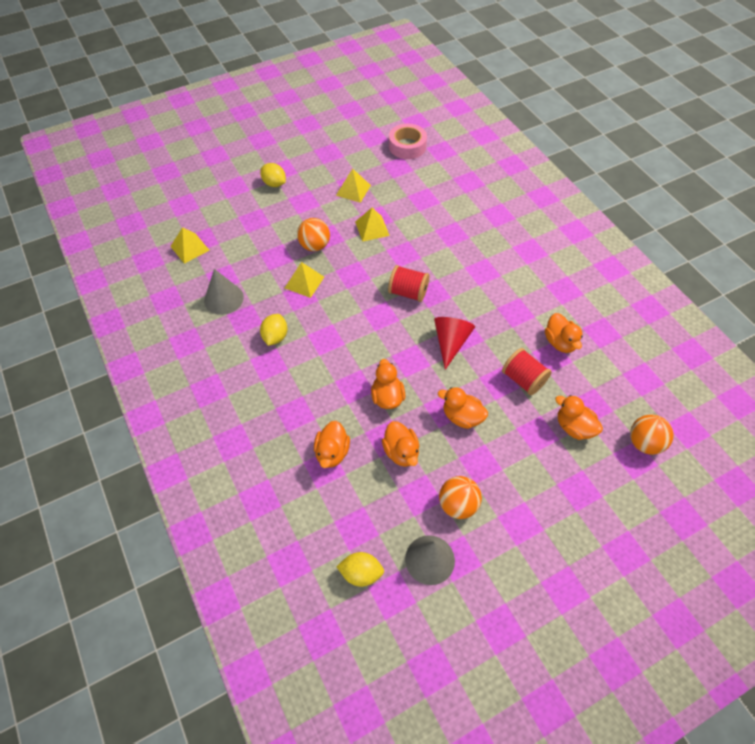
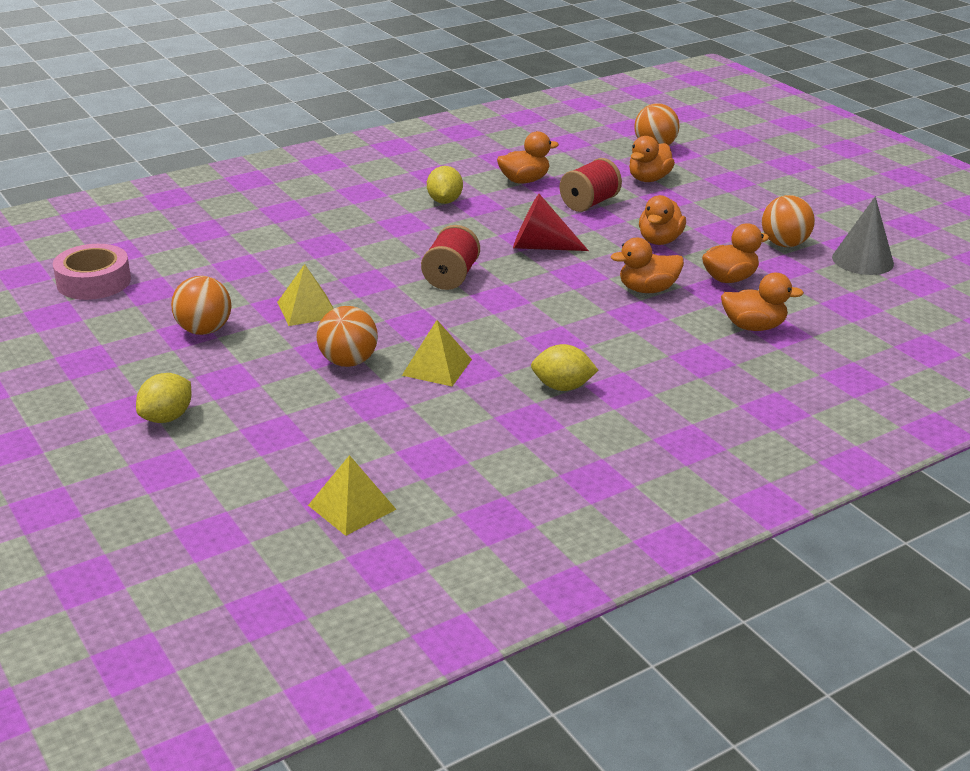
camera: 95 degrees left, 25 degrees down
(224, 299) = (485, 448): grey cone -> none
(353, 190) = (204, 330): yellow pyramid -> orange ball
(361, 573) = (907, 301): yellow lemon -> yellow lemon (444, 201)

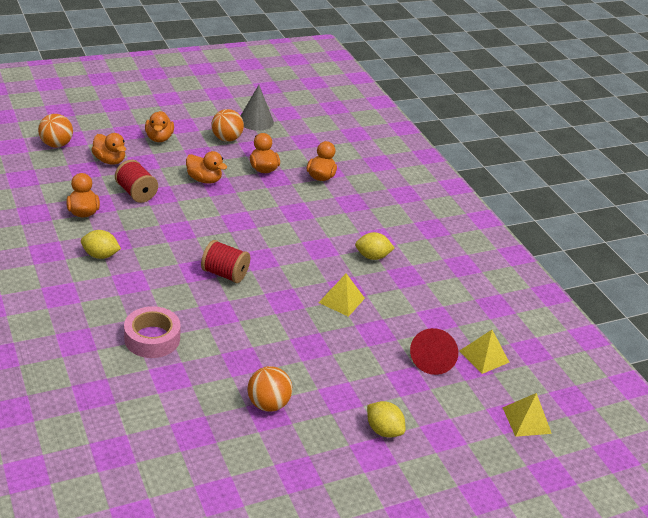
camera: 85 degrees left, 5 degrees up
(94, 282) = (166, 468): pink tape -> pink tape (152, 338)
(307, 309) = (251, 347): yellow pyramid -> yellow pyramid (526, 420)
(348, 362) = (327, 337): orange ball -> none
(540, 246) = (194, 227): red cone -> red cone (432, 359)
(562, 387) = (372, 256): yellow lemon -> yellow lemon turned 75 degrees clockwise
(647, 289) = (267, 200): orange duck -> orange duck (159, 138)

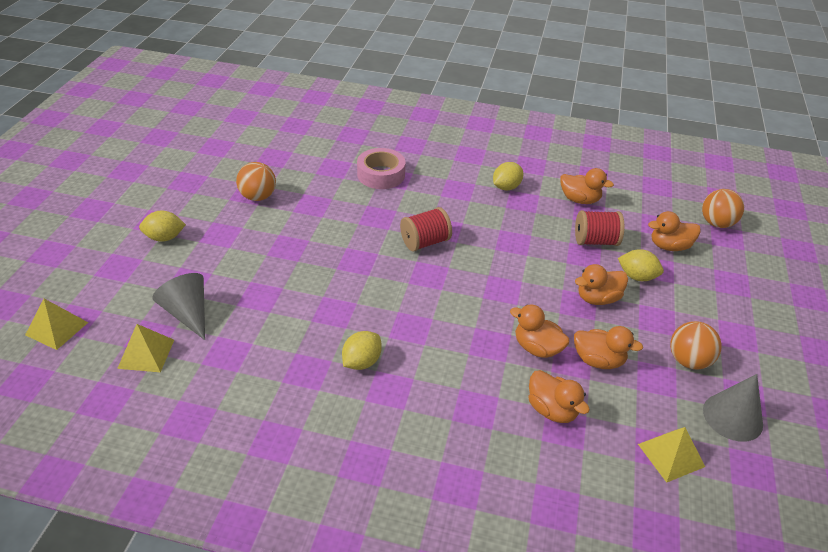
camera: 130 degrees right, 5 degrees up
(159, 138) = (708, 300): orange duck -> orange duck (537, 348)
(162, 168) = (637, 276): none -> yellow lemon
(341, 300) = (321, 297): yellow pyramid -> yellow pyramid (671, 455)
(432, 359) = (188, 313): red cone -> grey cone

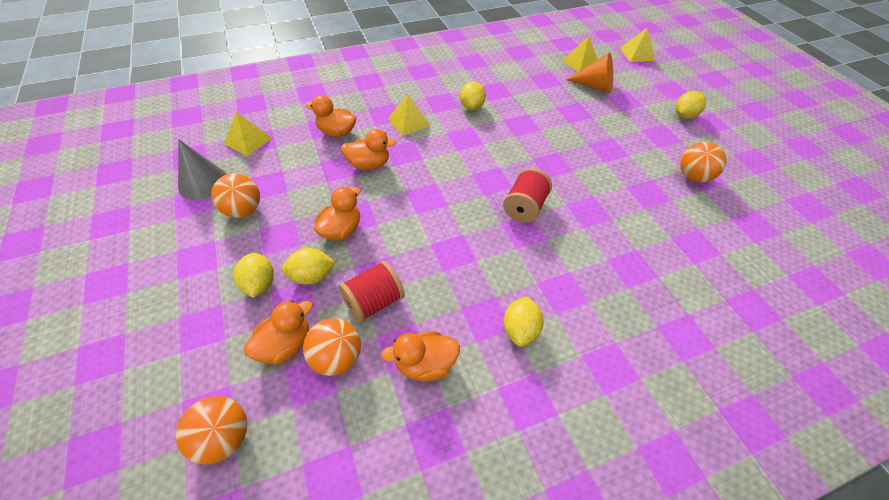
camera: 145 degrees right, 10 degrees up
(188, 313) = (595, 86): grey cone -> orange cone
(381, 175) = (649, 264): pink tape -> none
(455, 380) = (408, 122): none -> yellow pyramid
(598, 360) = (318, 177): orange duck -> none
(635, 226) = (337, 358): none -> orange ball
(682, 290) = (259, 284): none -> yellow lemon

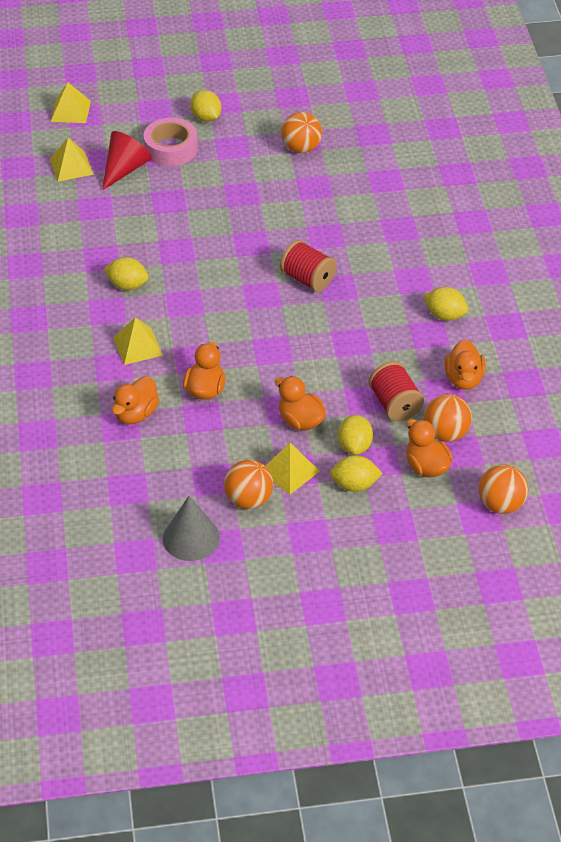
camera: 75 degrees left, 5 degrees down
(248, 140) = (124, 498): yellow pyramid -> yellow pyramid (289, 471)
(595, 86) = (125, 169): orange cone -> red cone
(634, 104) = (171, 148): none -> pink tape

